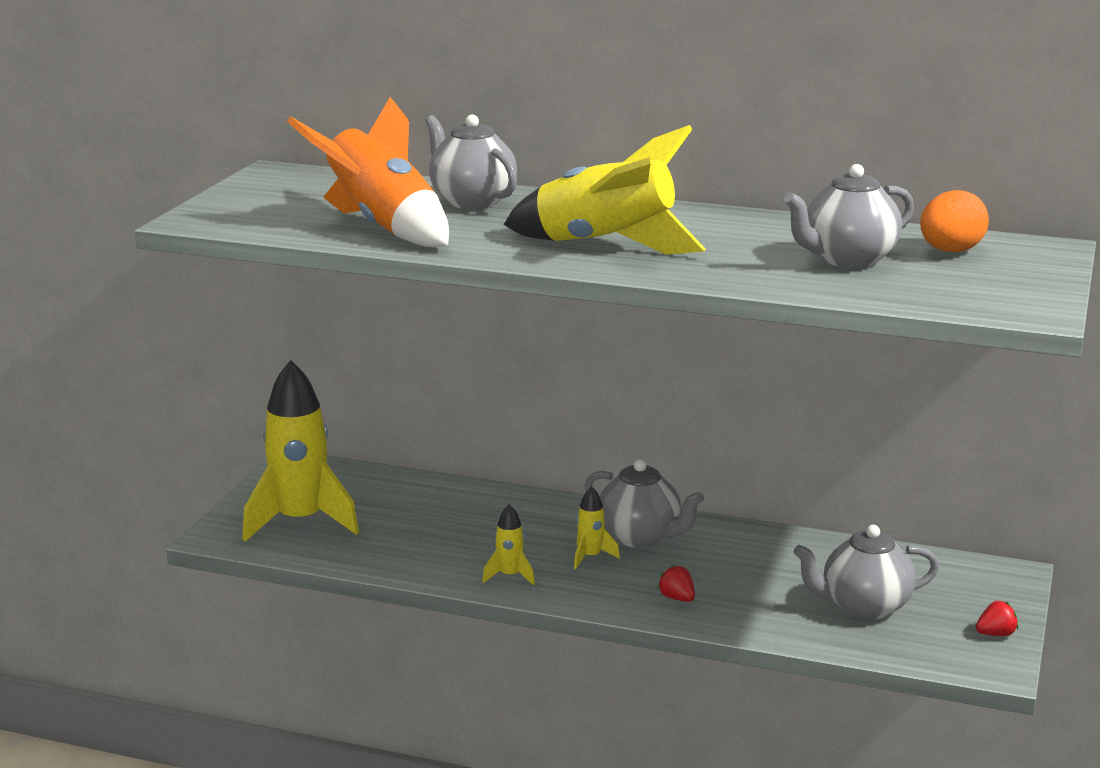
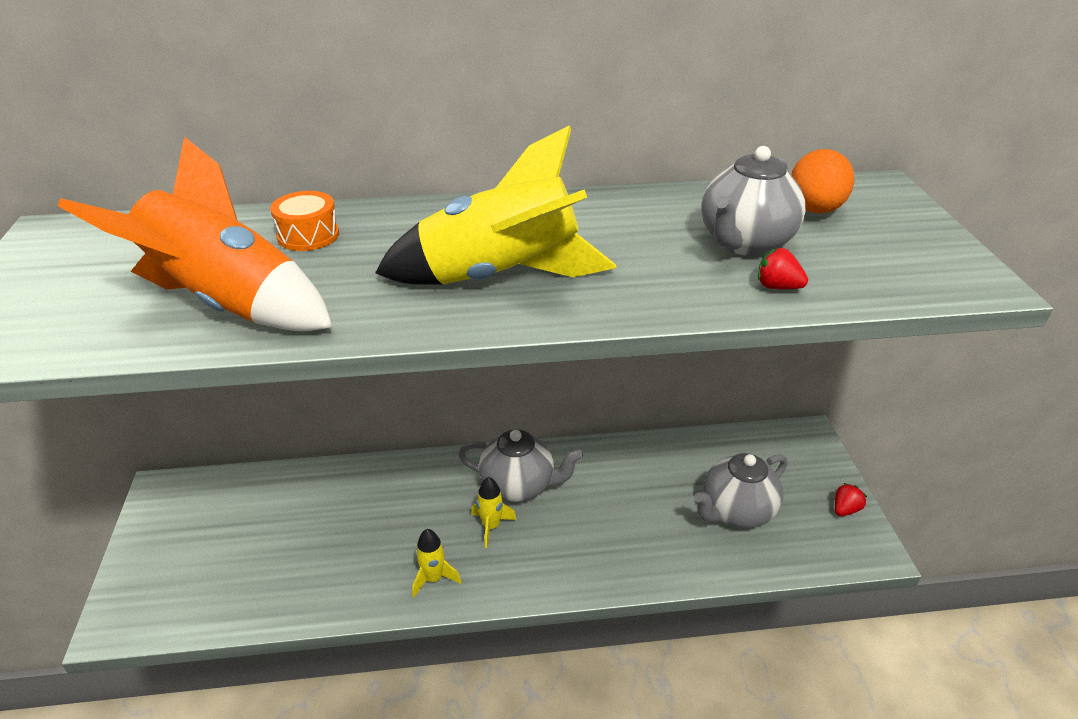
camera: 25 degrees left, 15 degrees up
(300, 522) = (198, 570): yellow rocket -> none
(471, 201) = (308, 235): grey teapot -> orange drum
(677, 598) = (591, 555): red strawberry -> red strawberry (777, 287)

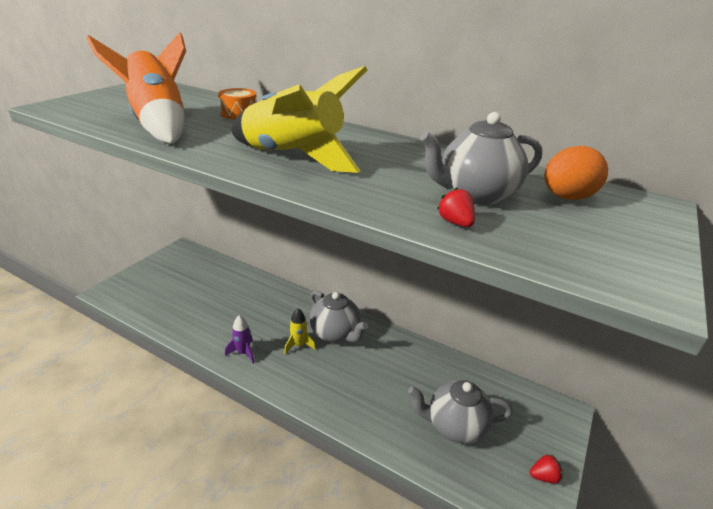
camera: 35 degrees right, 5 degrees down
(433, 578) = (243, 353): yellow rocket -> purple rocket

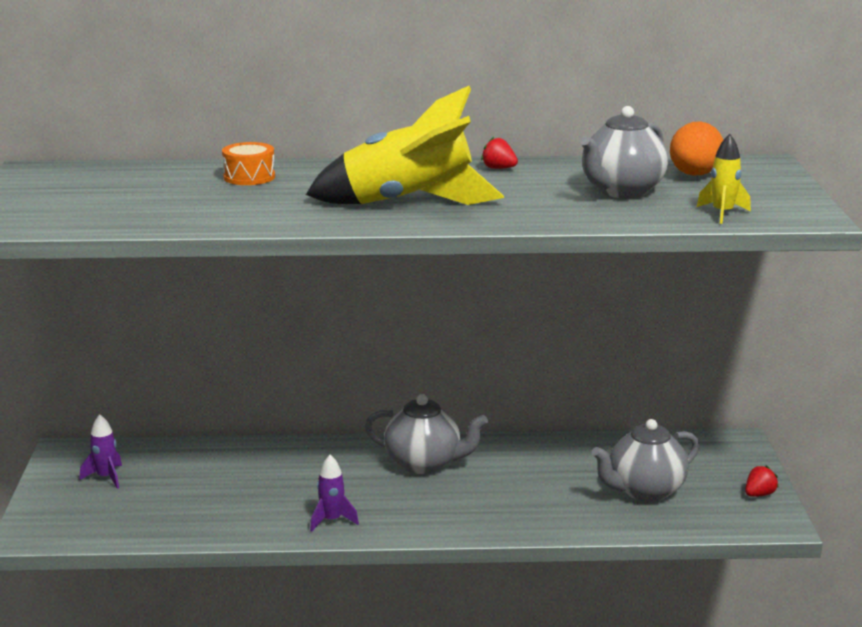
camera: 30 degrees left, 10 degrees down
(158, 124) = (187, 210): orange rocket -> none
(177, 272) = (106, 477): none -> purple rocket
(299, 345) = (392, 489): yellow rocket -> yellow rocket (722, 213)
(455, 223) = (636, 214): red strawberry -> red strawberry (498, 168)

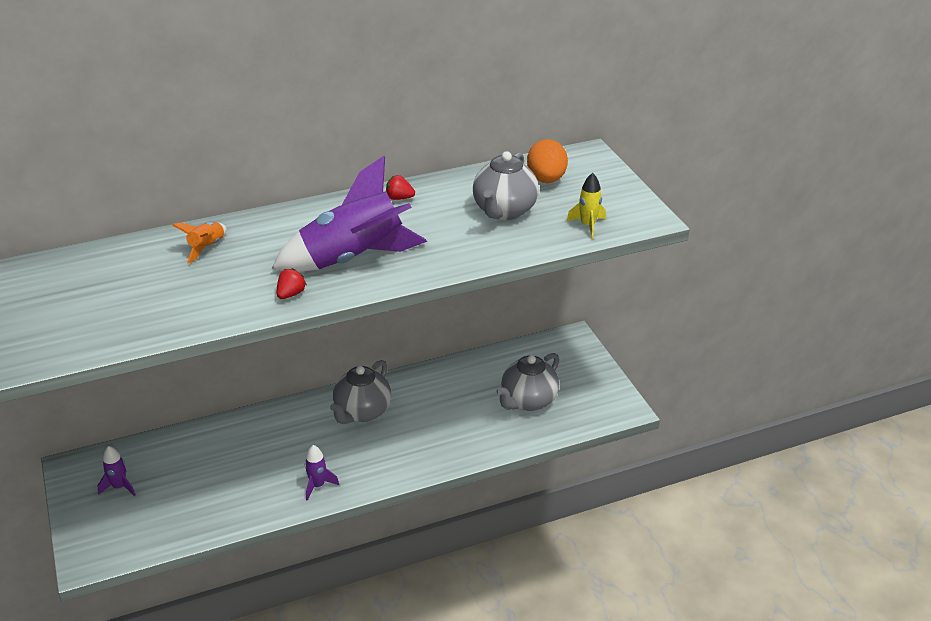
camera: 20 degrees left, 15 degrees up
(249, 177) = (207, 247): orange drum -> orange rocket
(408, 203) = (353, 258): yellow rocket -> purple rocket
(424, 464) = (362, 412): grey teapot -> grey teapot turned 120 degrees clockwise
(759, 494) = (605, 385): red strawberry -> red strawberry (291, 294)

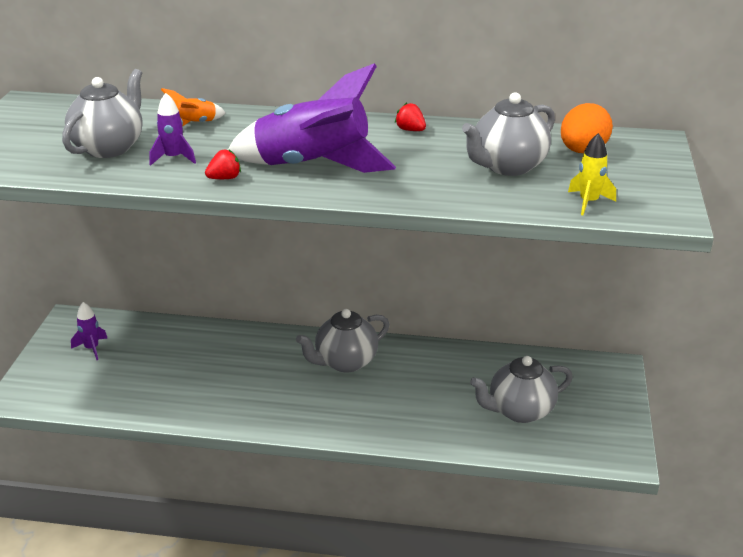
camera: 30 degrees right, 5 degrees down
(153, 296) = (109, 147): none -> grey teapot
(318, 485) = (252, 411): purple rocket -> purple rocket (173, 158)

